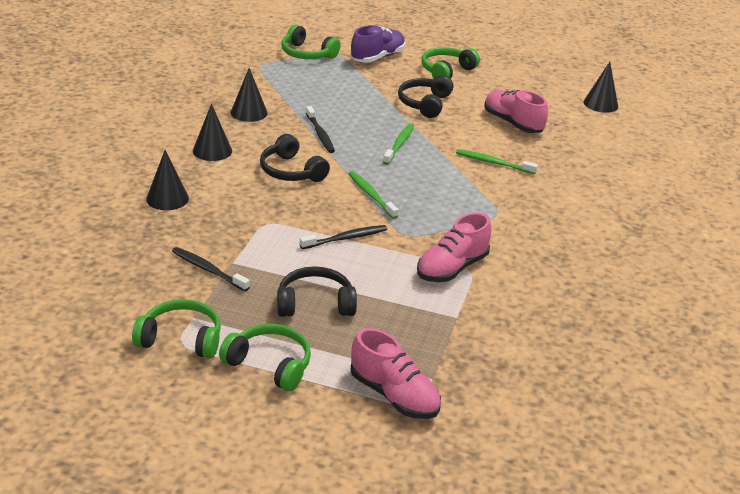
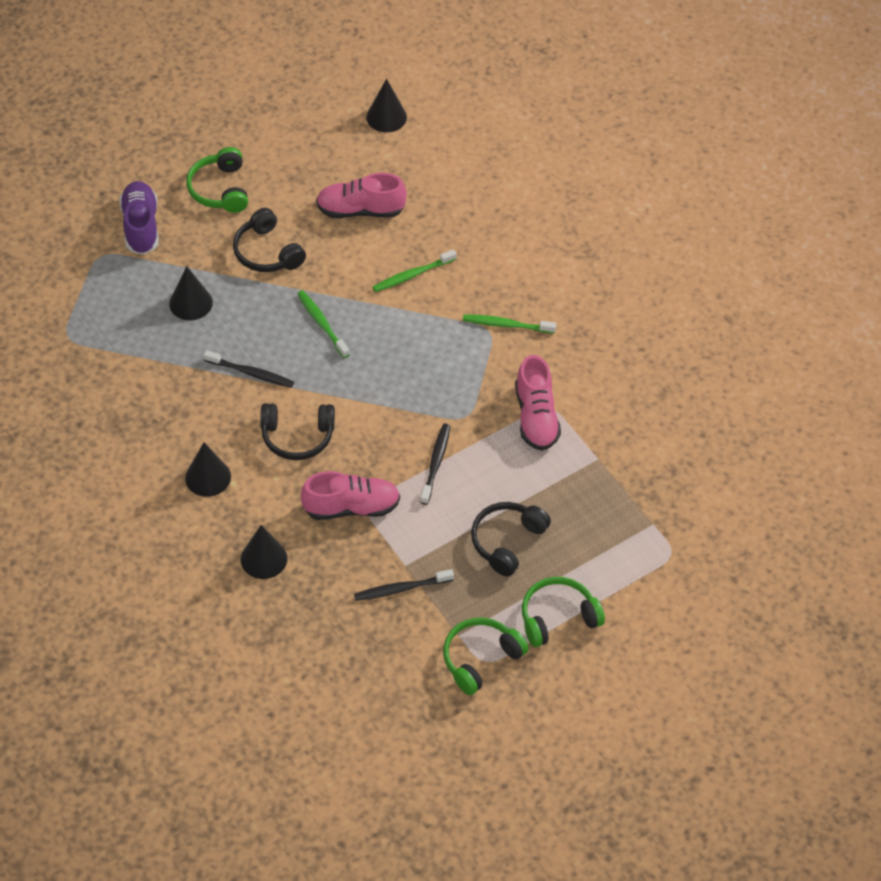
camera: 50 degrees left, 20 degrees up
(249, 112) = (159, 405): black cone -> black cone (191, 303)
(307, 54) = (79, 281): green headphones -> none
(371, 195) = (387, 401): green toothbrush -> green toothbrush (507, 325)
(394, 395) = (652, 560): pink shoe -> pink shoe (351, 507)

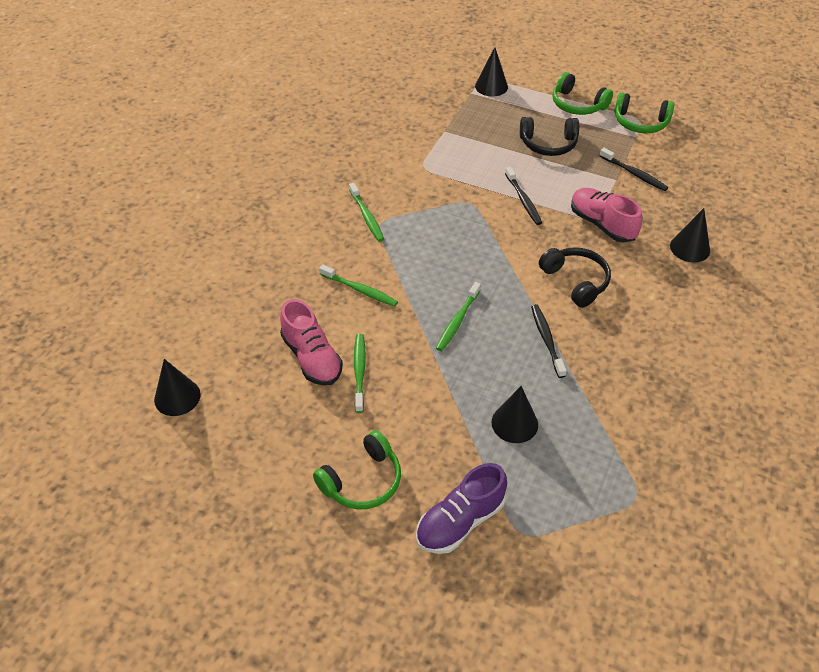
camera: 120 degrees left, 5 degrees down
(208, 477) = (663, 314): black cone -> black cone (491, 86)
(267, 252) = (411, 399): black headphones -> none
(321, 233) = (359, 372): none -> green toothbrush
(435, 463) = (523, 200): black toothbrush -> black toothbrush turned 90 degrees counterclockwise
(536, 417) = (437, 170): pink shoe -> none

